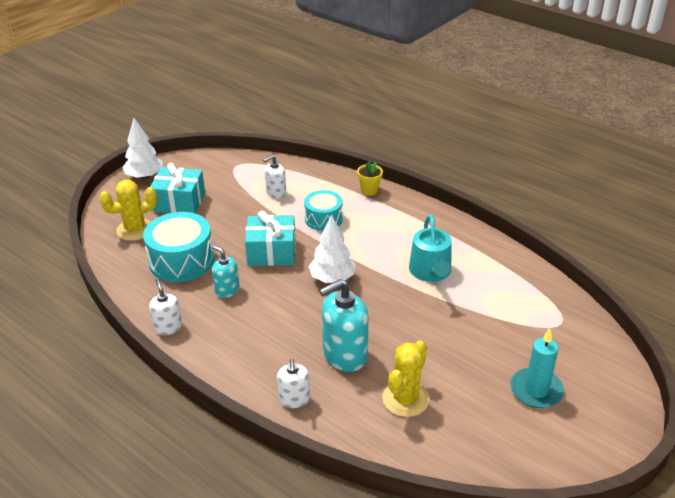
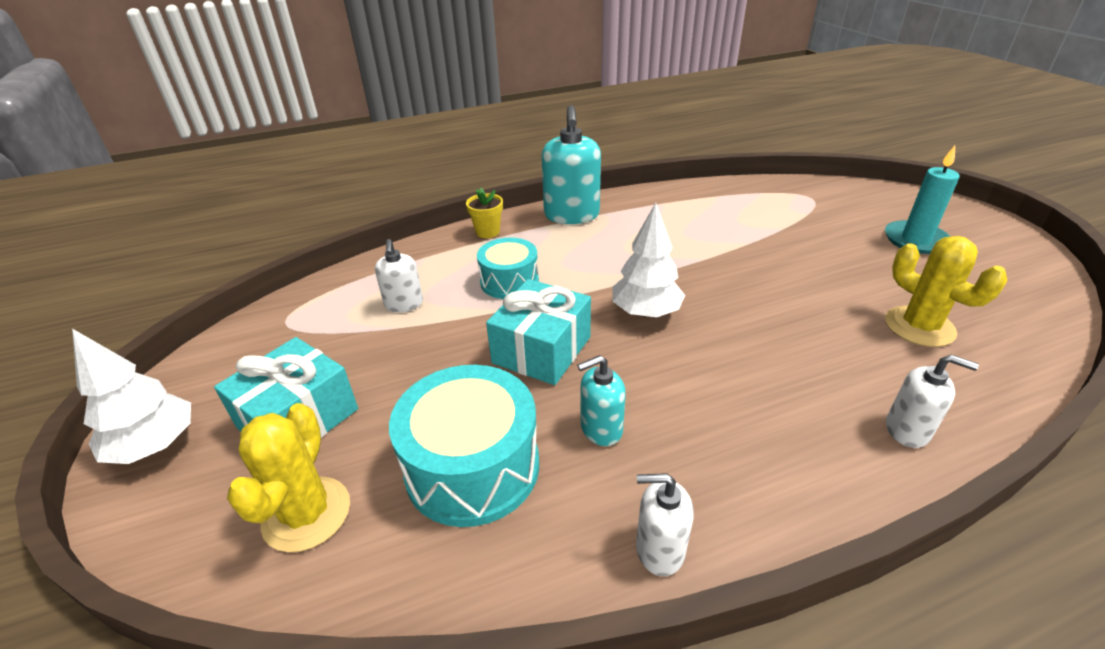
camera: 60 degrees left, 0 degrees up
(344, 355) = (818, 350): turquoise soap dispenser -> turquoise soap dispenser (571, 215)
(431, 272) = (683, 239): turquoise watering can -> none

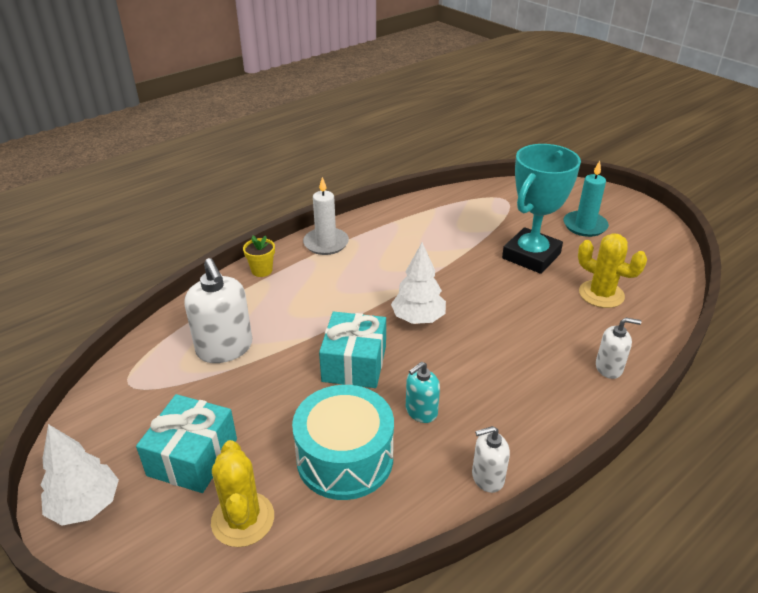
camera: 20 degrees left, 0 degrees up
(404, 304) = (225, 348): white soap dispenser -> white soap dispenser, size x1.77
(509, 281) = (302, 312): turquoise drum -> none
(571, 215) = (326, 243): turquoise soap dispenser -> white candle
(826, 264) = (531, 256): none -> turquoise trophy

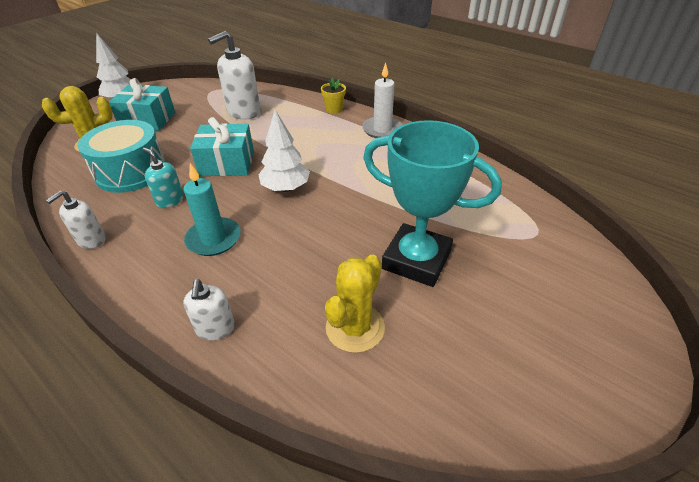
camera: 80 degrees right, 5 degrees up
(487, 477) = (91, 240): white soap dispenser -> white soap dispenser turned 120 degrees counterclockwise
(585, 226) = (518, 315): turquoise candle -> turquoise candle (213, 239)

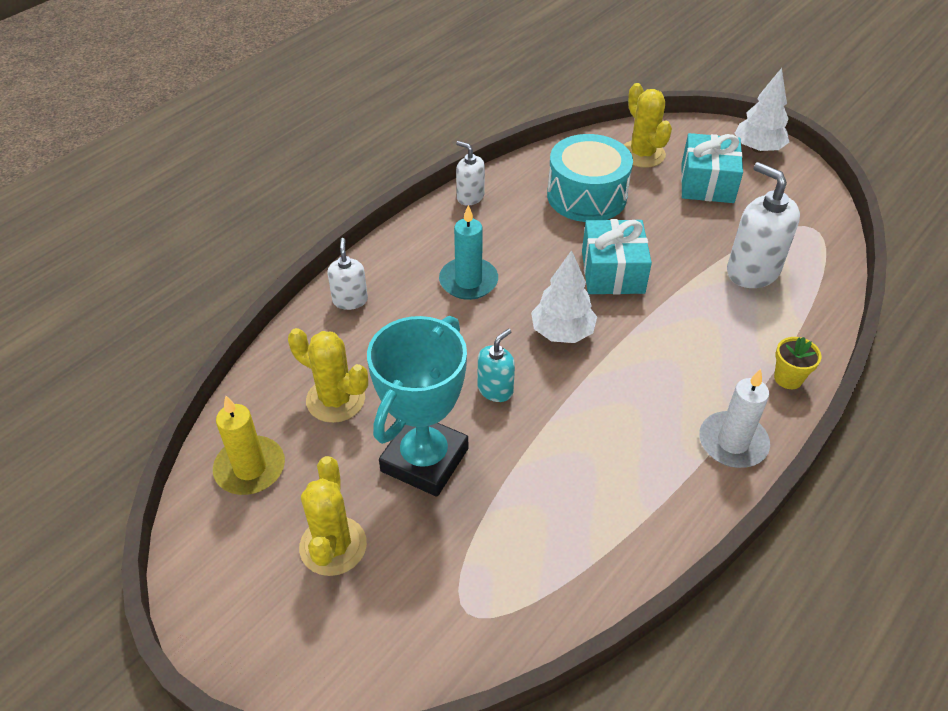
camera: 90 degrees right, 5 degrees up
(170, 200) = (534, 237): turquoise soap dispenser -> turquoise soap dispenser (495, 389)
(215, 328) = (350, 300): white soap dispenser -> white soap dispenser turned 90 degrees clockwise
(450, 394) = (250, 468): none -> yellow candle
(514, 313) = (333, 546): none -> yellow cactus

